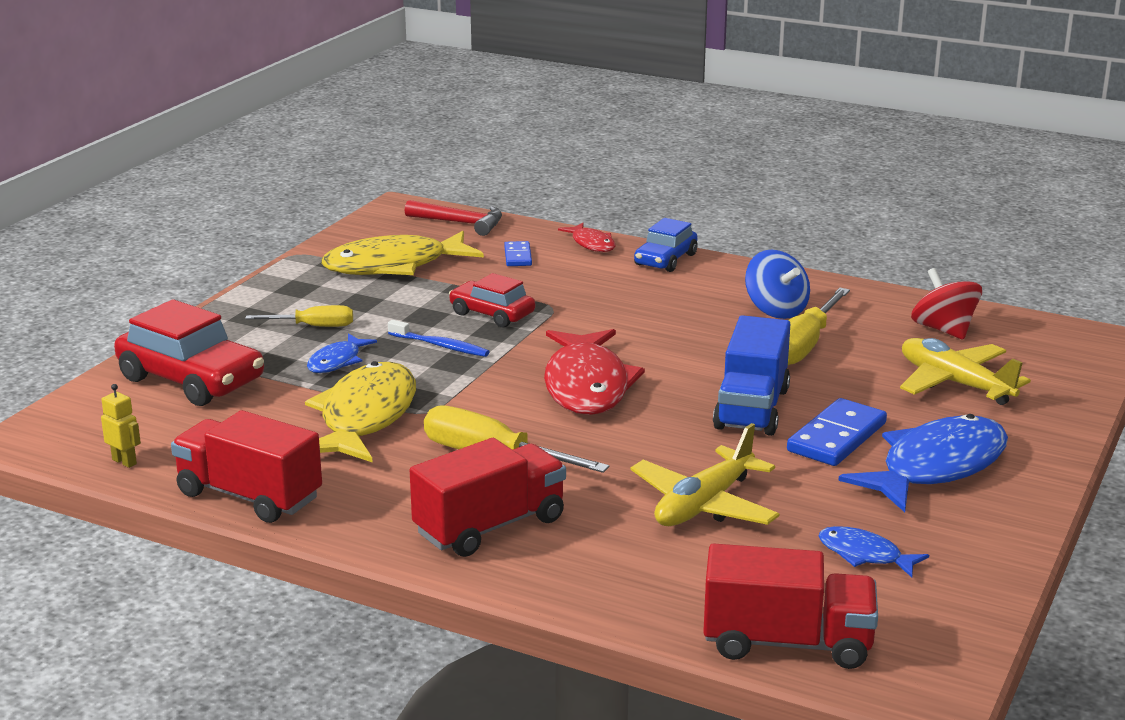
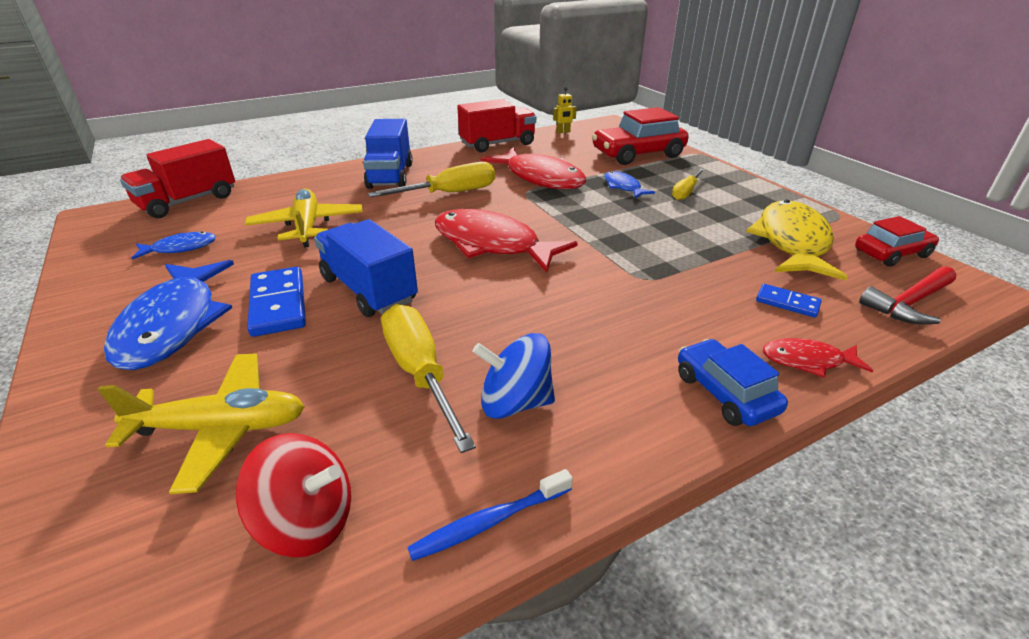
camera: 125 degrees right, 10 degrees up
(365, 417) = (540, 178): yellow fish -> red fish
(440, 346) = (614, 218): blue toothbrush -> blue toothbrush (489, 522)
(490, 526) = (390, 176): red truck -> blue truck
(492, 314) = (653, 250): red car -> red car (891, 253)

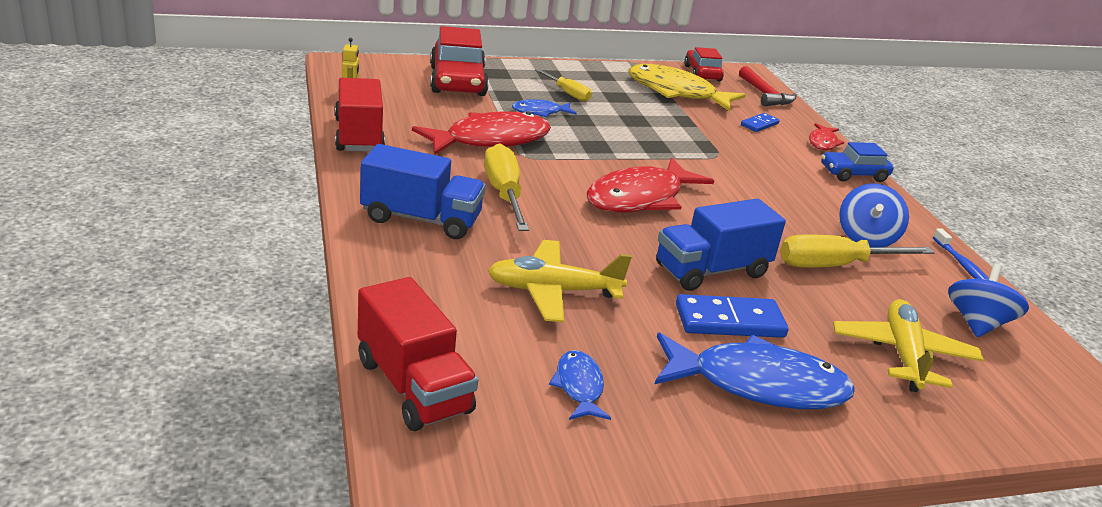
camera: 80 degrees left, 5 degrees down
(308, 521) = (977, 324): red spinning top -> blue spinning top

